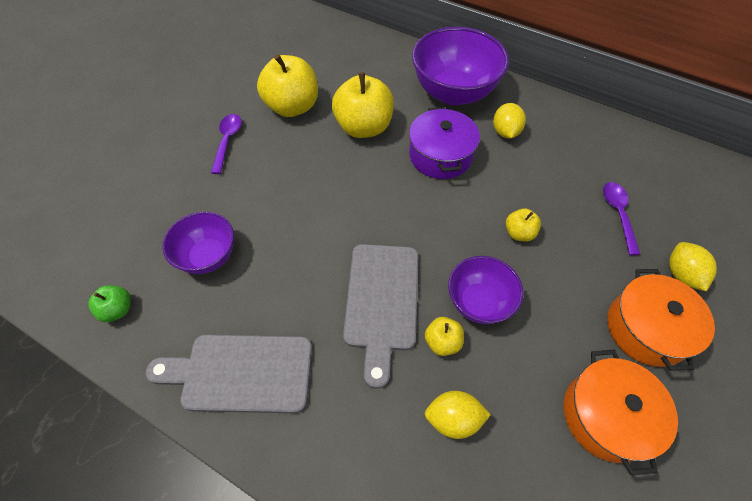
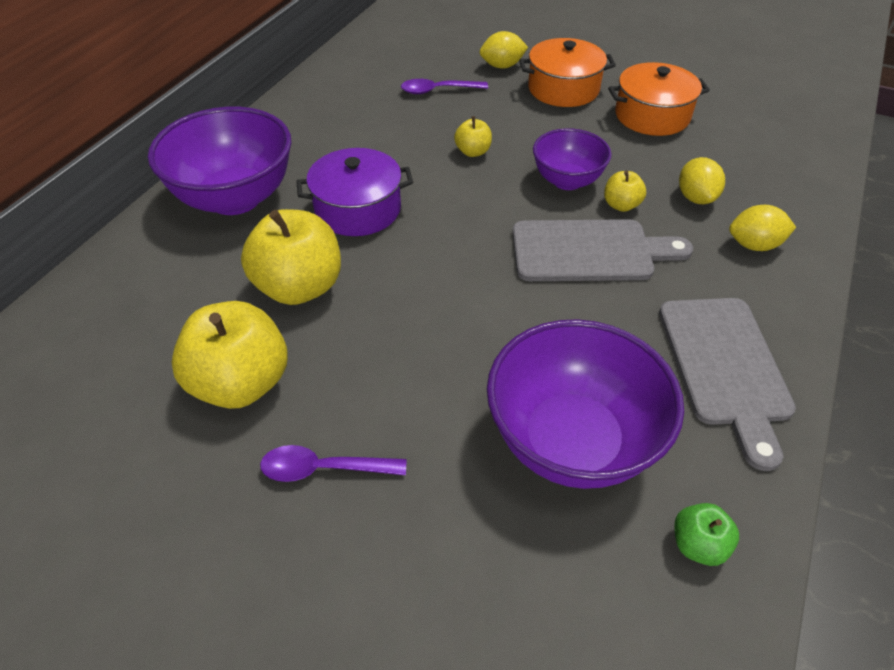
camera: 95 degrees left, 10 degrees down
(208, 256) = (572, 441): purple bowl -> purple bowl, size x1.70
(505, 132) = (317, 156): yellow lemon -> yellow lemon (754, 245)

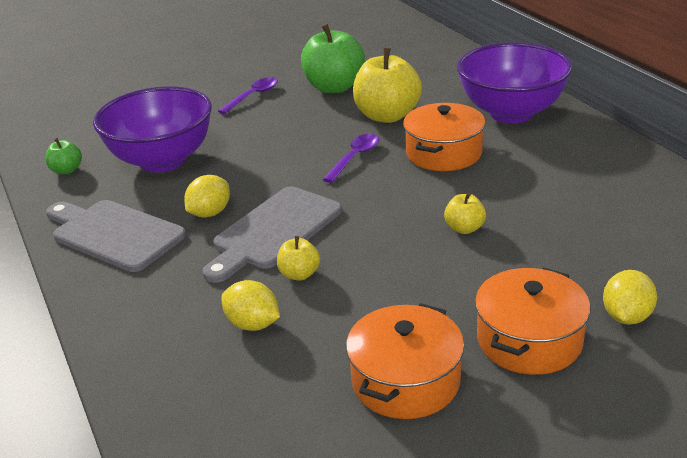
camera: 130 degrees right, 15 degrees down
(241, 383) = (334, 87): yellow apple -> green apple
(358, 209) = (444, 153): purple pot -> orange pot
(437, 90) = (601, 248): purple spoon -> purple spoon (355, 158)
(567, 180) = (365, 261): purple bowl -> none
(754, 245) = (164, 319): yellow lemon -> yellow lemon (210, 213)

